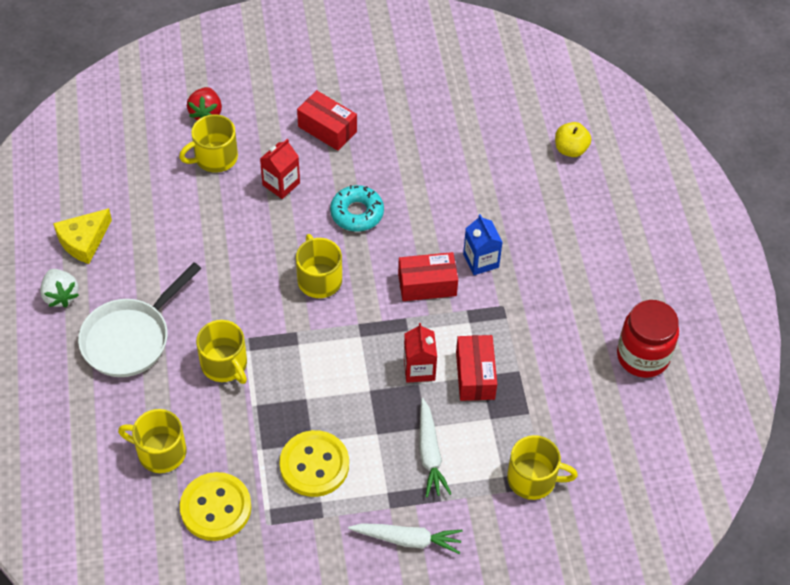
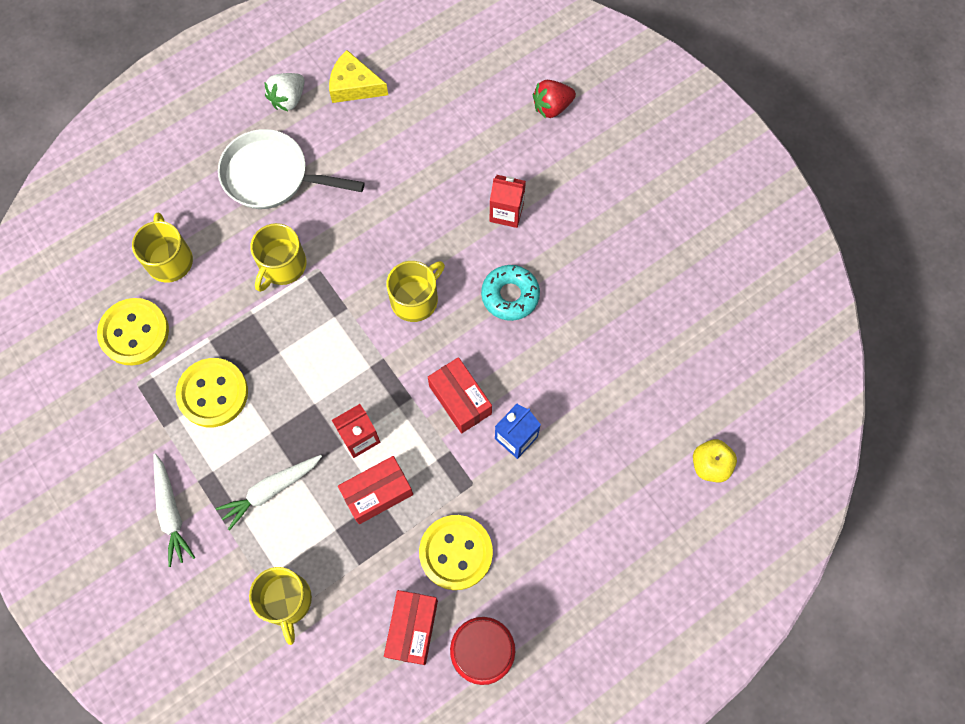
camera: 65 degrees right, 15 degrees up
(215, 157) = (505, 141): yellow mug -> none
(327, 129) = (596, 220): red box -> red box (412, 628)
(554, 341) = (456, 552): none -> yellow button

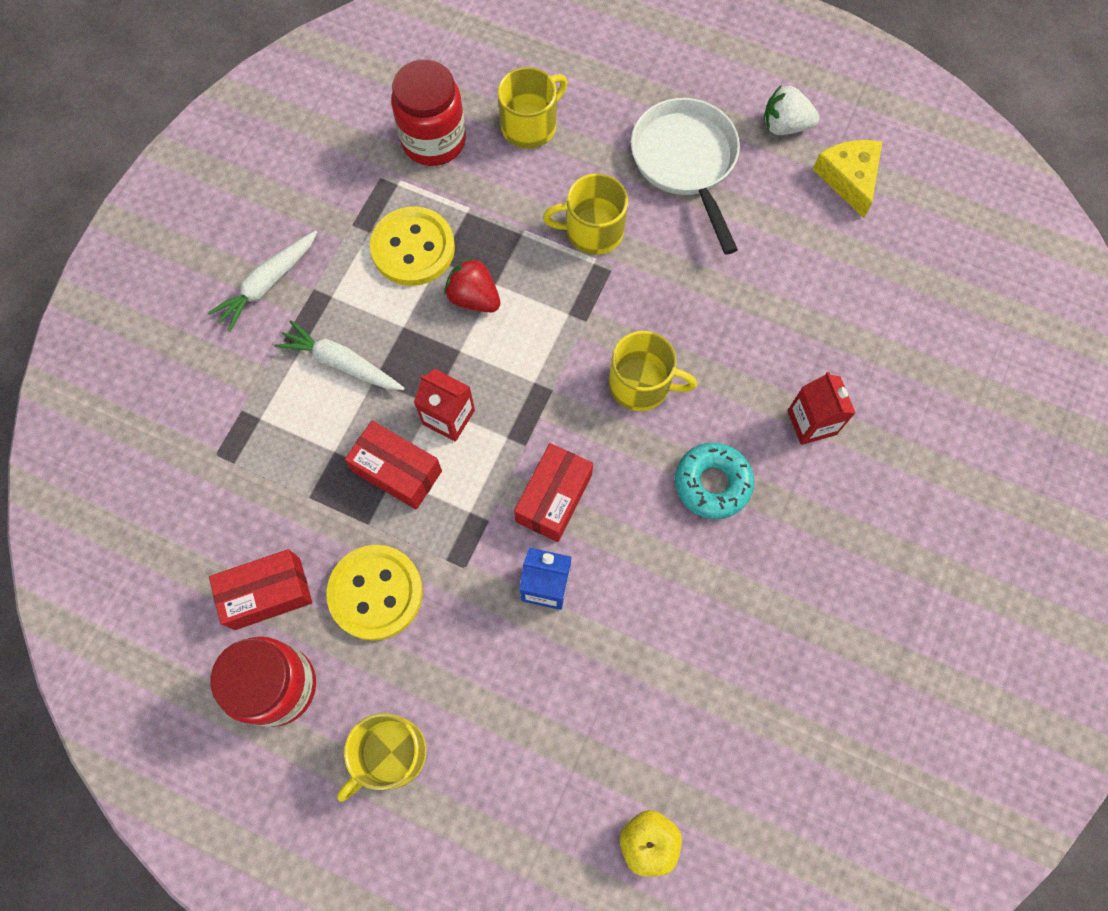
camera: 60 degrees right, 0 degrees up
(134, 333) = (433, 141): yellow button -> red jar
(286, 601) = (233, 446): yellow mug -> yellow mug (390, 754)
(552, 107) = (981, 399): red strawberry -> red strawberry (474, 298)

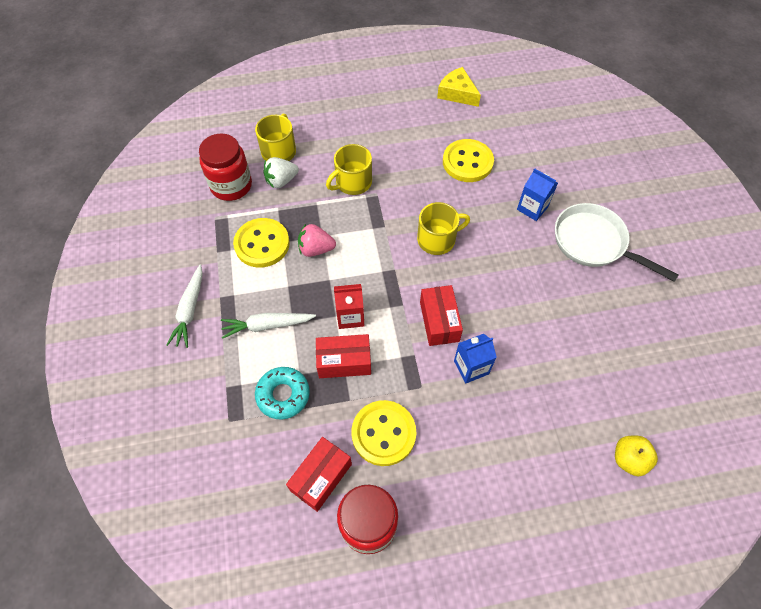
camera: 35 degrees left, 10 degrees down
(390, 754) = (461, 515): yellow mug -> none
(474, 298) = (316, 249): red strawberry -> pink strawberry
(686, 162) = (374, 126): white pan -> white pan (593, 243)
(712, 483) = (511, 264): turquoise donut -> turquoise donut (283, 395)
(775, 296) = (467, 162): none -> yellow button
(785, 126) = (408, 86): white strawberry -> white strawberry (281, 181)
(811, 422) = (532, 208): red carton -> blue carton

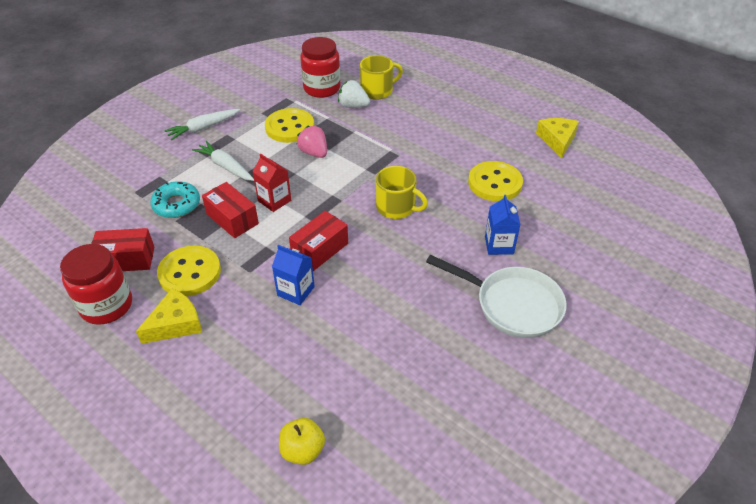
camera: 50 degrees right, 15 degrees down
(353, 182) = (395, 137): yellow mug -> none
(436, 478) = (175, 324): none -> yellow cheese
(593, 243) = (512, 305): white pan -> white pan turned 120 degrees clockwise

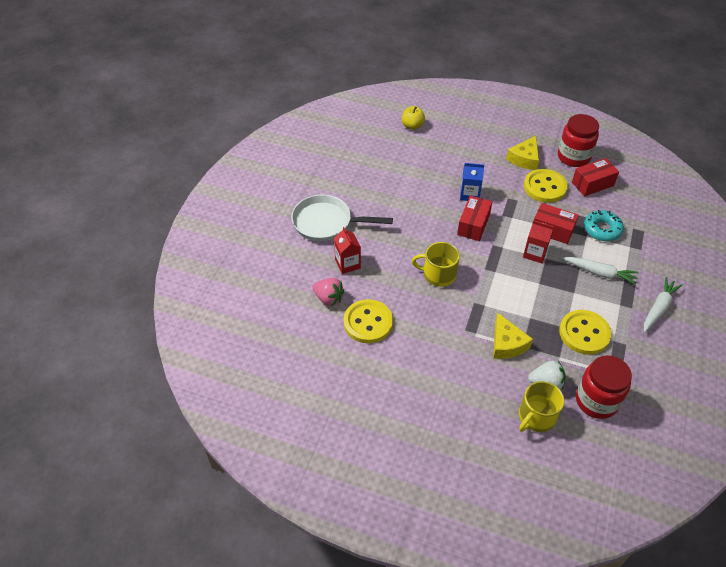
camera: 160 degrees right, 5 degrees up
(314, 153) = (540, 309): pink strawberry -> pink strawberry (328, 298)
(499, 245) = (347, 264): blue carton -> red carton
(557, 140) = (322, 396): yellow cheese -> yellow cheese (507, 344)

